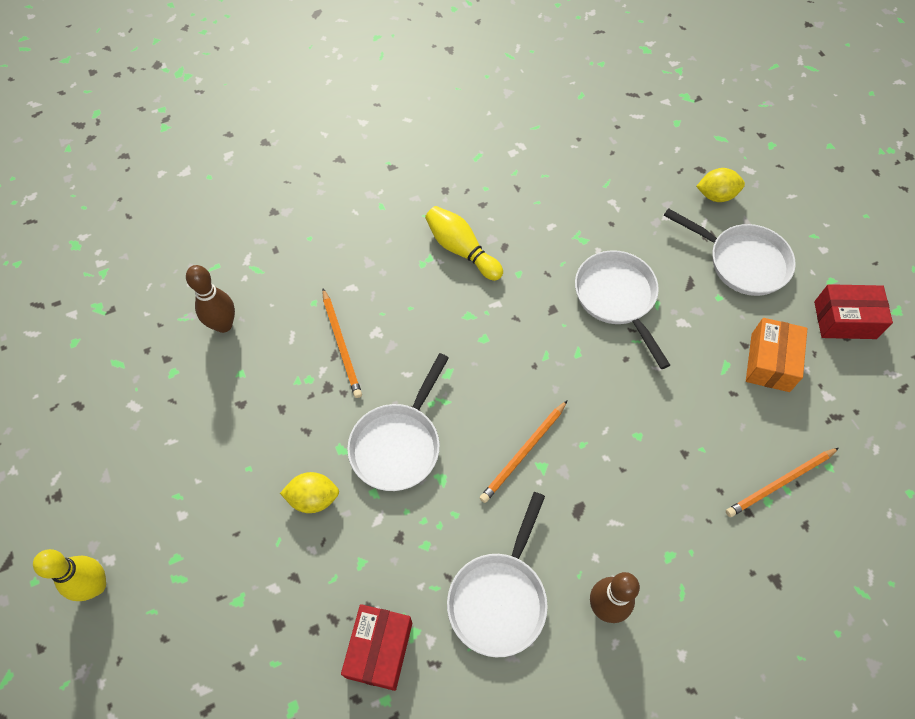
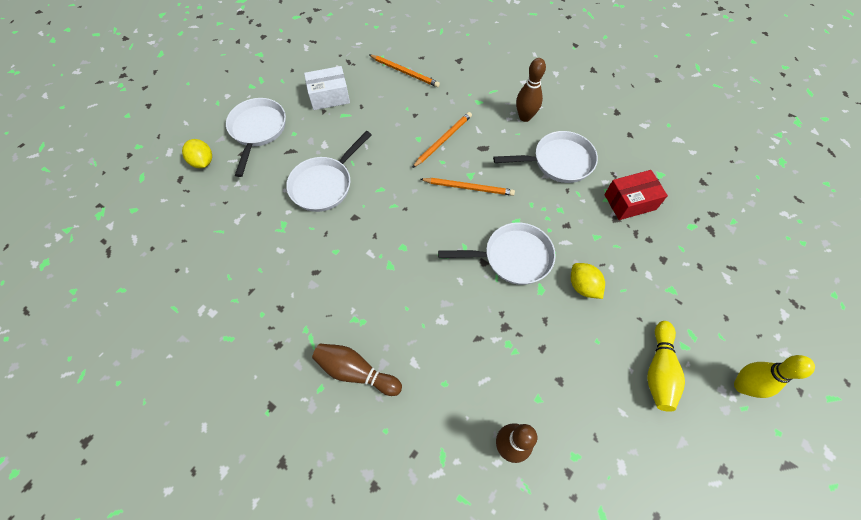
camera: 120 degrees left, 0 degrees up
(341, 345) = (467, 338): orange pencil -> orange pencil (443, 140)
(376, 238) = (356, 371): none -> brown bowling pin
(461, 249) = (334, 300): yellow bowling pin -> yellow bowling pin (659, 370)
(770, 362) = (329, 96): orange box -> white box
(845, 320) = (279, 73): red box -> none

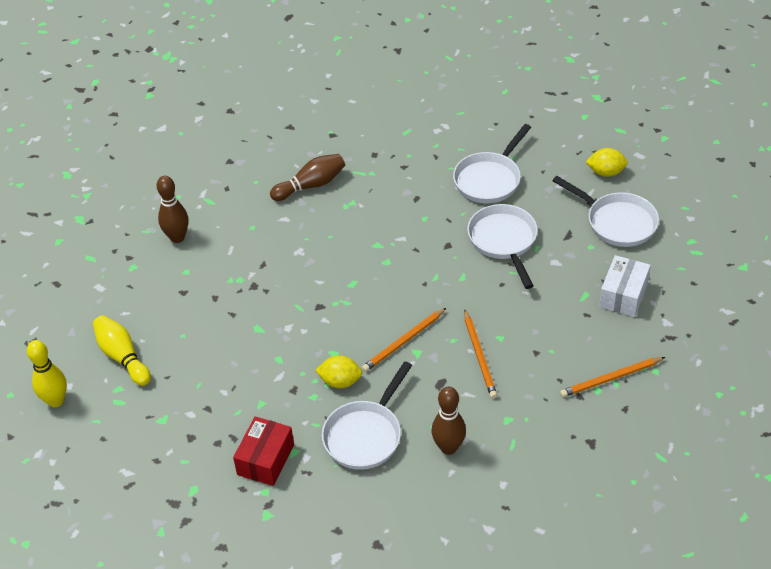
camera: 130 degrees right, 15 degrees down
(513, 257) = (303, 328): white pan -> white pan (489, 179)
(583, 286) = (230, 358): yellow lemon -> yellow lemon (340, 381)

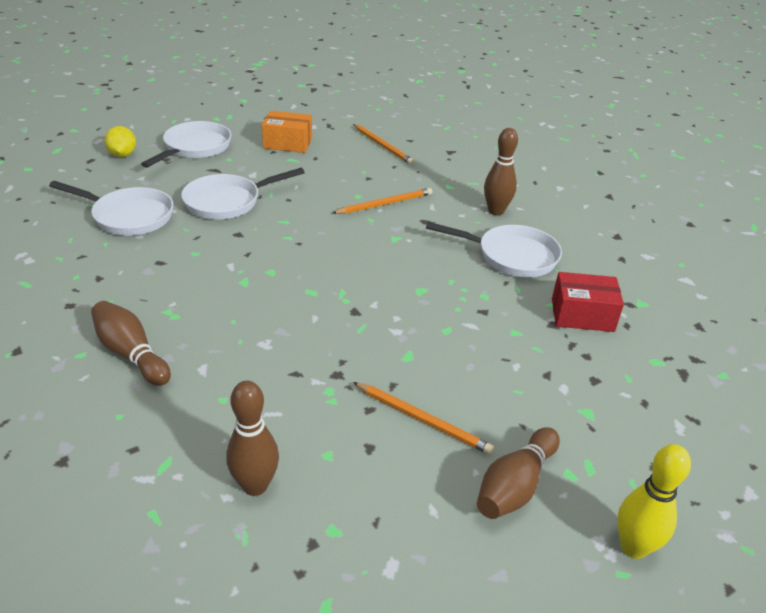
camera: 110 degrees left, 10 degrees down
(123, 357) = (515, 486): yellow bowling pin -> brown bowling pin
(340, 381) = (455, 280): yellow lemon -> none
(403, 342) = (385, 247): orange pencil -> orange pencil (423, 420)
(623, 295) = (288, 143): white box -> orange box

